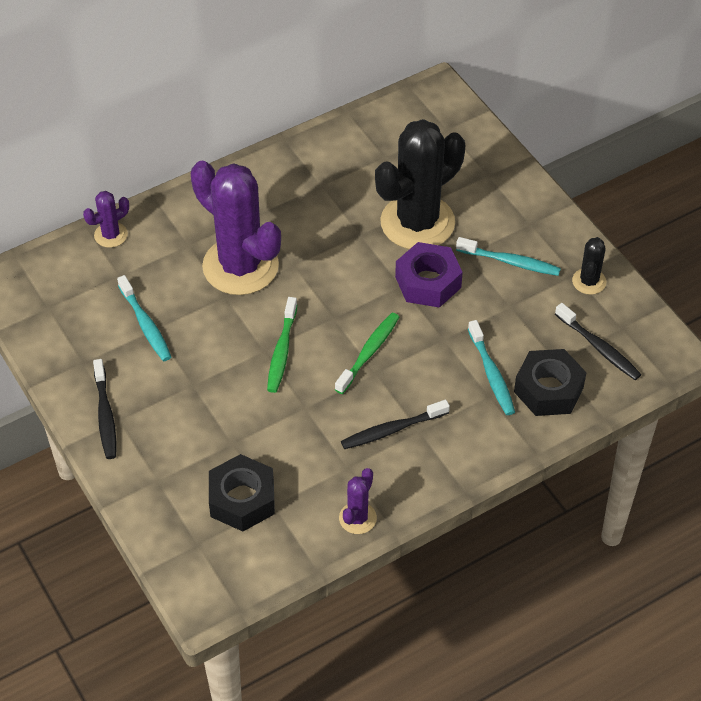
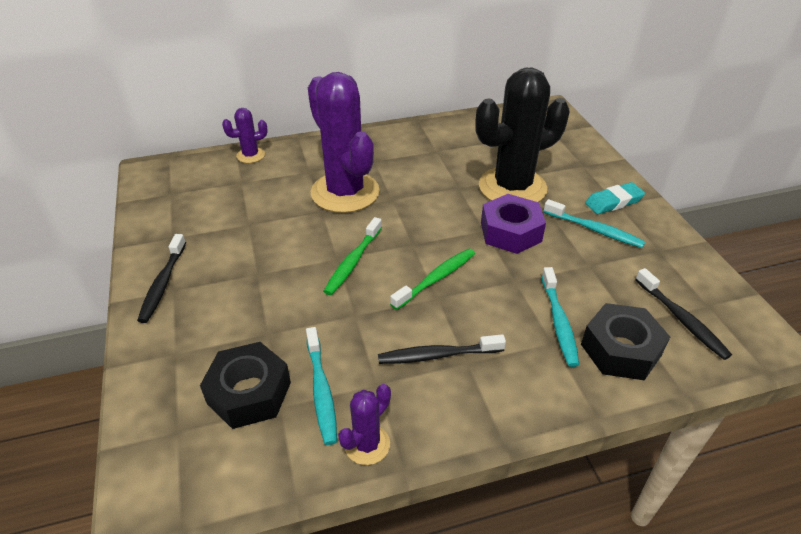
camera: 15 degrees right, 10 degrees down
(145, 324) = (242, 219): turquoise toothbrush -> turquoise toothbrush (321, 391)
(525, 221) = (613, 202): none -> turquoise eraser
(589, 281) = (673, 258): black cactus -> none

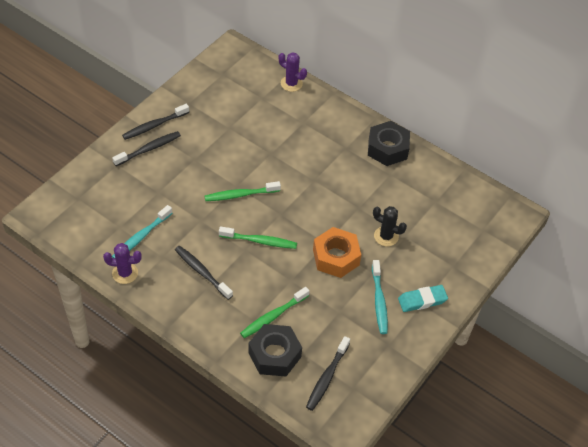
camera: 50 degrees right, 10 degrees up
(191, 307) = (149, 149): none -> black toothbrush
(249, 393) = (117, 210): black nut -> black nut (387, 148)
(345, 192) = (298, 153): purple cactus -> none
(510, 232) = (336, 257): purple nut -> orange nut
(512, 187) = (386, 236): black cactus -> black cactus, size x0.45
(559, 322) = (273, 316): turquoise toothbrush -> green toothbrush
(613, 202) = (422, 300): turquoise eraser -> turquoise eraser turned 45 degrees counterclockwise

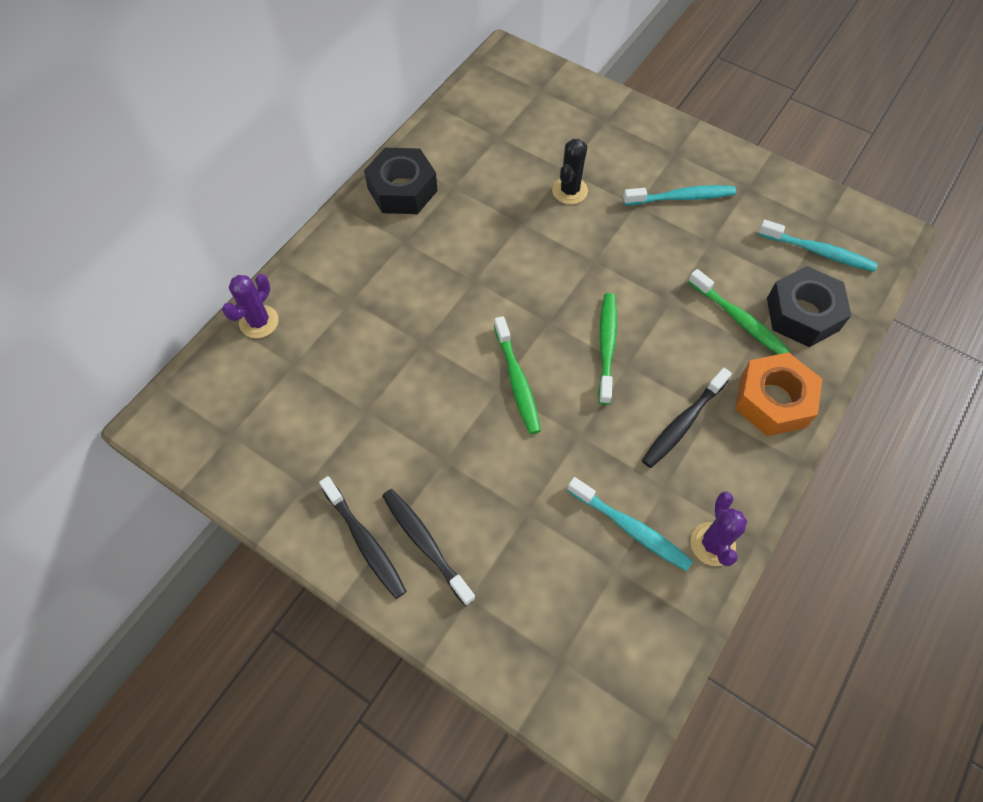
camera: 90 degrees left, 10 degrees up
(327, 377) = (818, 252): black toothbrush -> turquoise toothbrush
(336, 257) = (617, 247): orange nut -> orange nut (773, 400)
(422, 300) = (669, 152): turquoise eraser -> none

